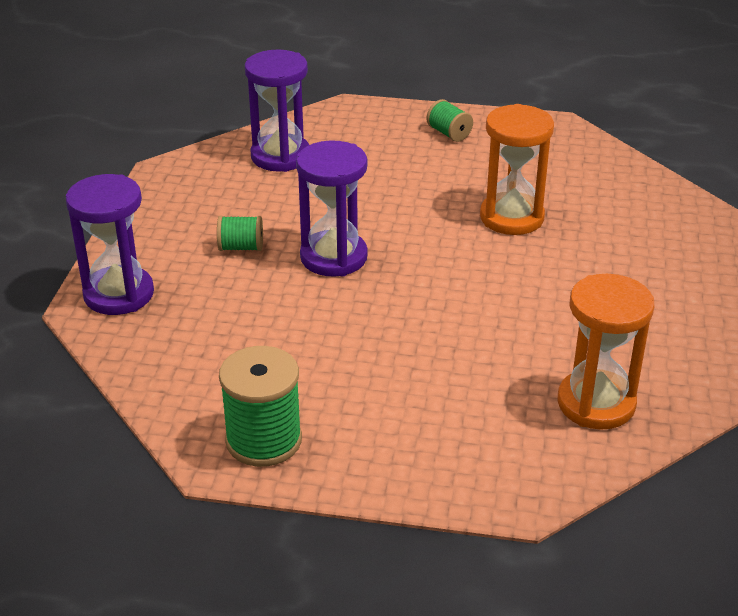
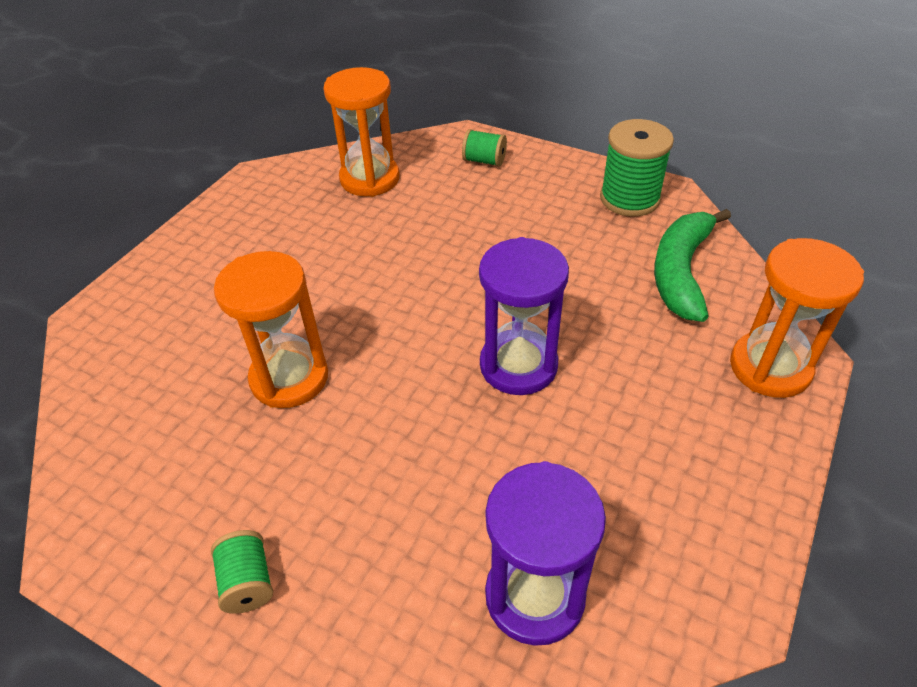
camera: 160 degrees left, 10 degrees up
(119, 294) = (770, 367): purple hourglass -> orange hourglass
(197, 361) = (681, 272): none -> green banana
(241, 247) = (624, 406): green spool -> green spool (484, 161)

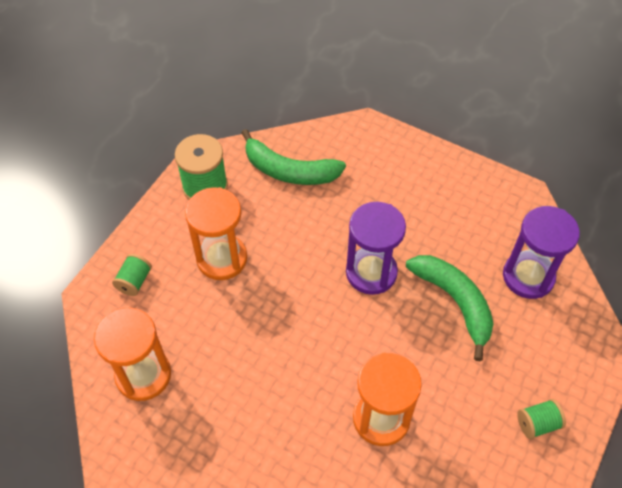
camera: 90 degrees left, 10 degrees up
(473, 472) = (454, 302): none -> green banana
(770, 367) = (374, 145): orange hourglass -> orange hourglass (222, 258)

